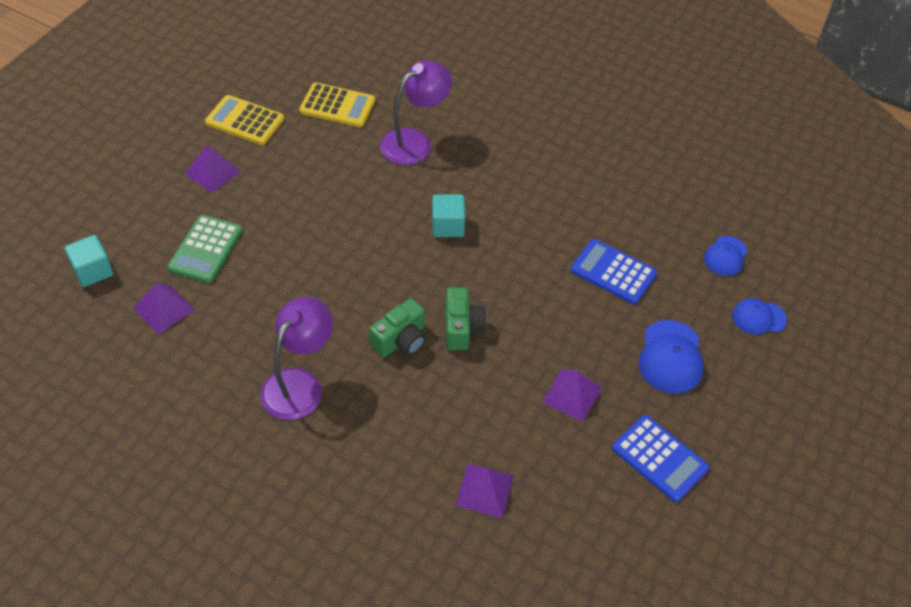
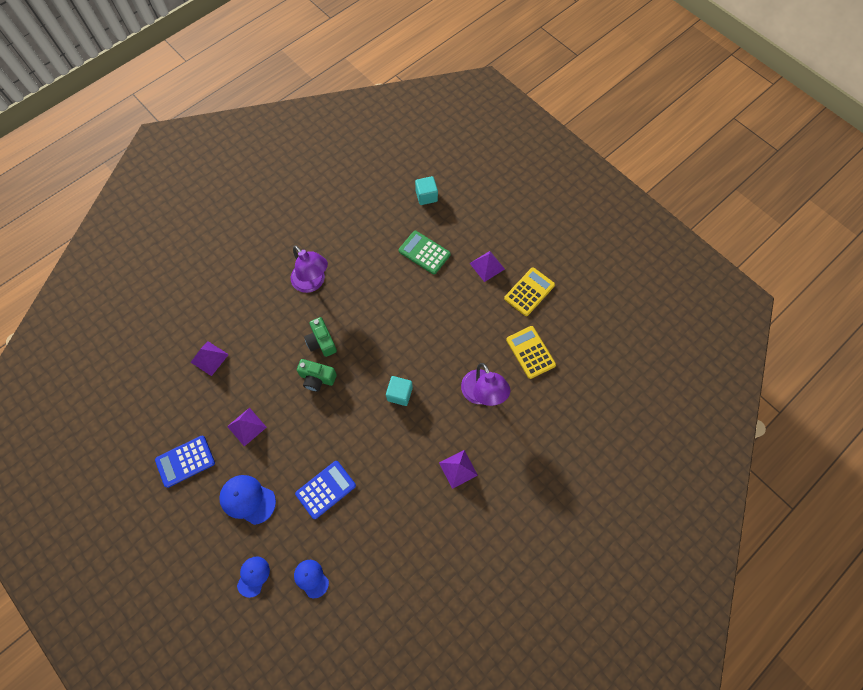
camera: 110 degrees right, 15 degrees up
(164, 309) = (388, 226): purple pyramid -> purple pyramid (458, 469)
(337, 106) = (530, 352): yellow calculator -> yellow calculator turned 120 degrees clockwise

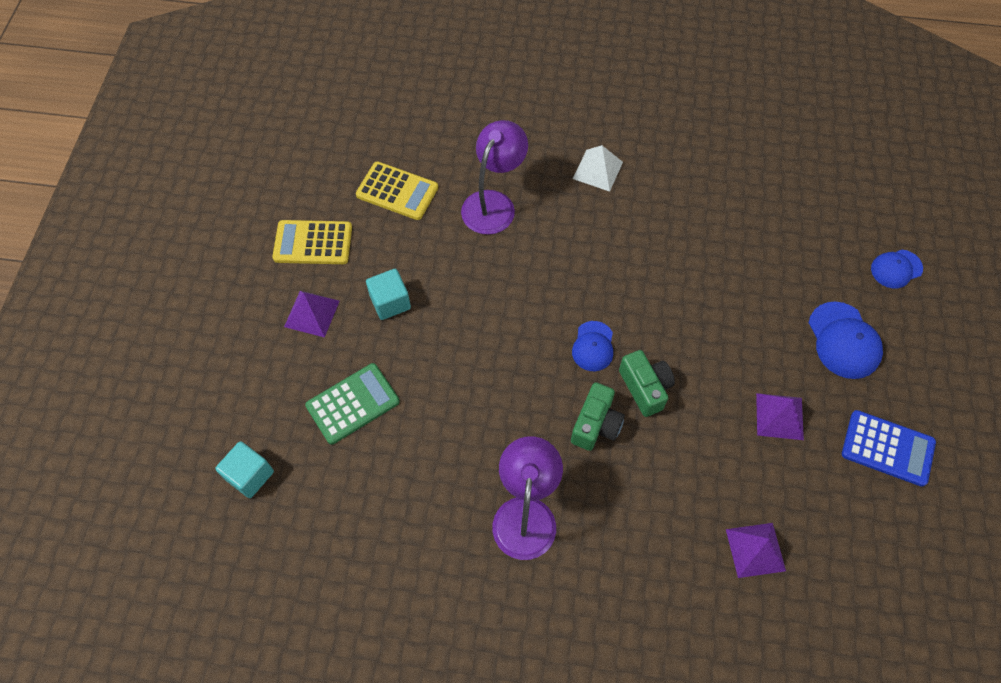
camera: 130 degrees left, 5 degrees down
(311, 578) = (836, 217): blue cap -> blue cap (593, 346)
(325, 489) = (749, 273): blue calculator -> none
(399, 394) = (574, 283): turquoise cube -> turquoise cube (390, 302)
(424, 252) = (353, 404): green calculator -> green calculator turned 120 degrees counterclockwise
(458, 469) = (597, 170): purple pyramid -> white pyramid
(530, 352) = (397, 191): yellow calculator -> yellow calculator turned 90 degrees counterclockwise

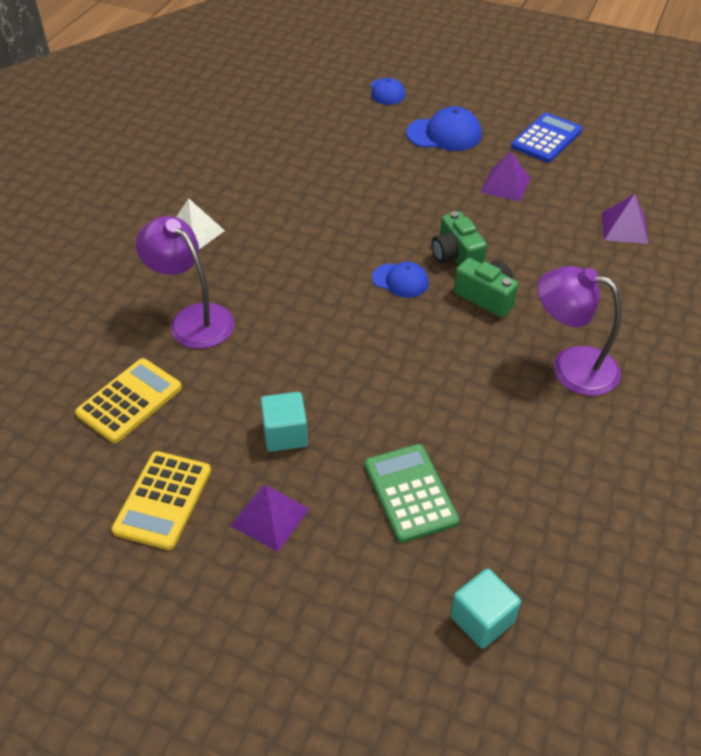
camera: 75 degrees left, 15 degrees down
(645, 388) = (456, 256): green camera -> green camera turned 105 degrees counterclockwise

